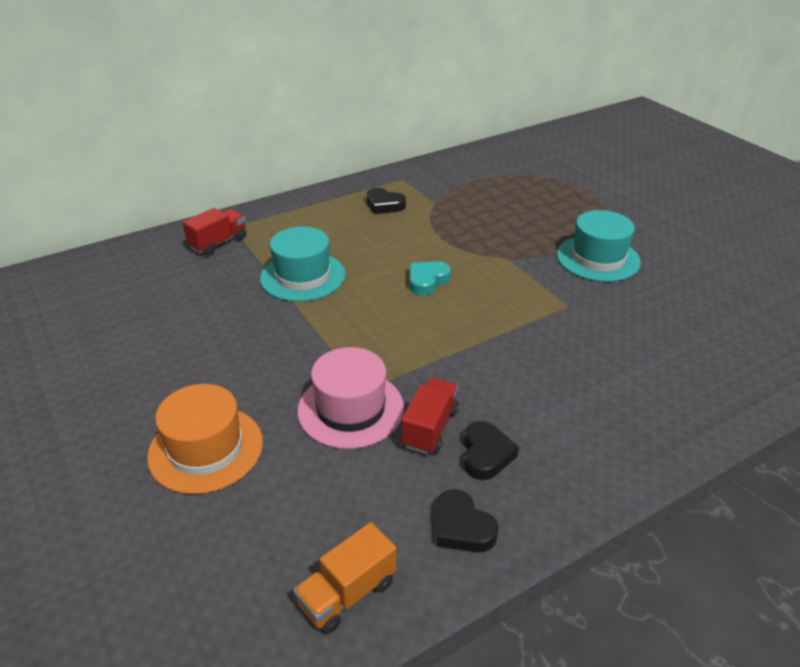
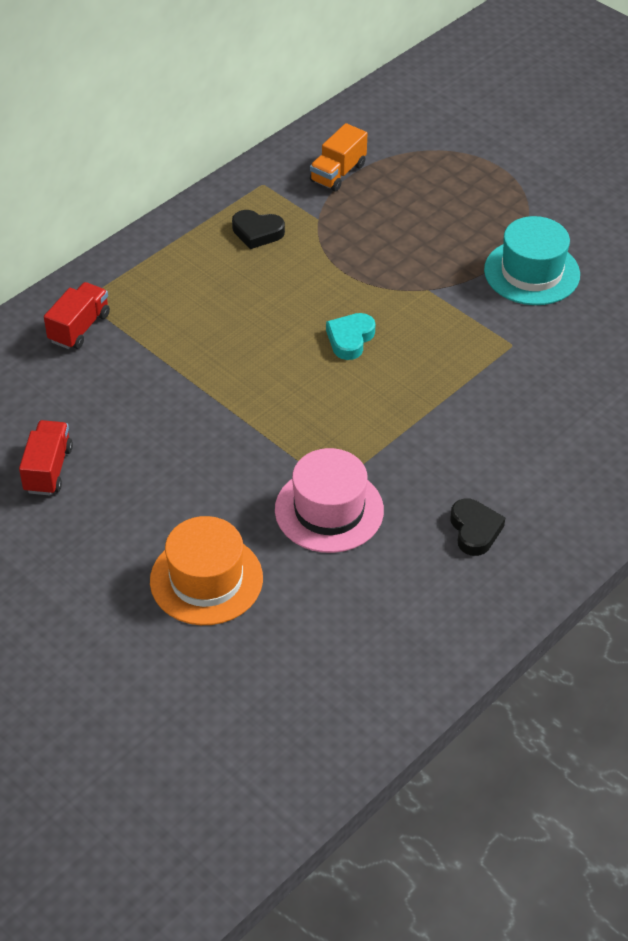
camera: 15 degrees left, 10 degrees up
(303, 276) = (205, 358): turquoise hat -> none
(347, 593) = (396, 676): orange truck -> orange truck (338, 173)
(430, 428) = (413, 514): red truck -> red truck (48, 469)
(462, 527) = (473, 601): black heart -> none

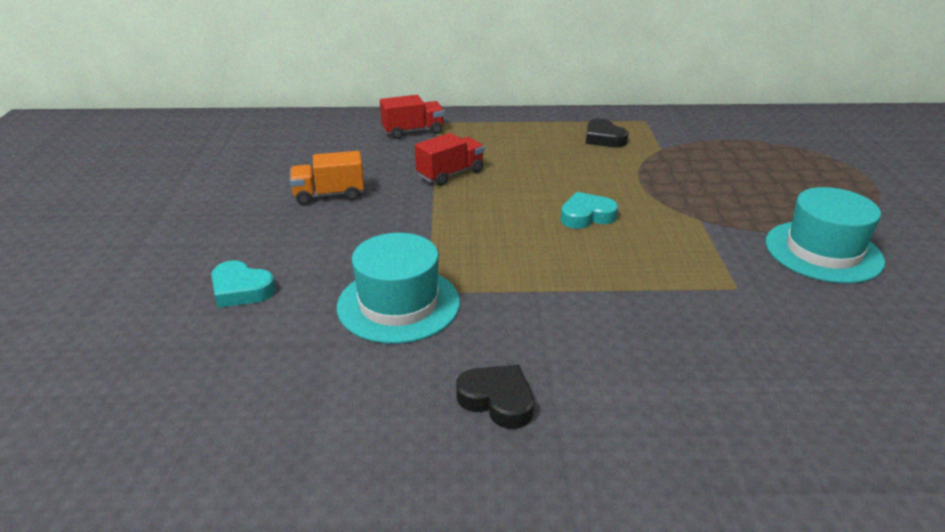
camera: 45 degrees right, 15 degrees down
(48, 469) = (272, 180): red truck -> red truck (450, 174)
(206, 579) = (241, 290): orange hat -> turquoise heart
(329, 510) = (398, 304): pink hat -> turquoise hat
(338, 173) = (713, 135): orange truck -> orange truck (329, 195)
(475, 530) = (497, 400): black heart -> black heart turned 90 degrees counterclockwise

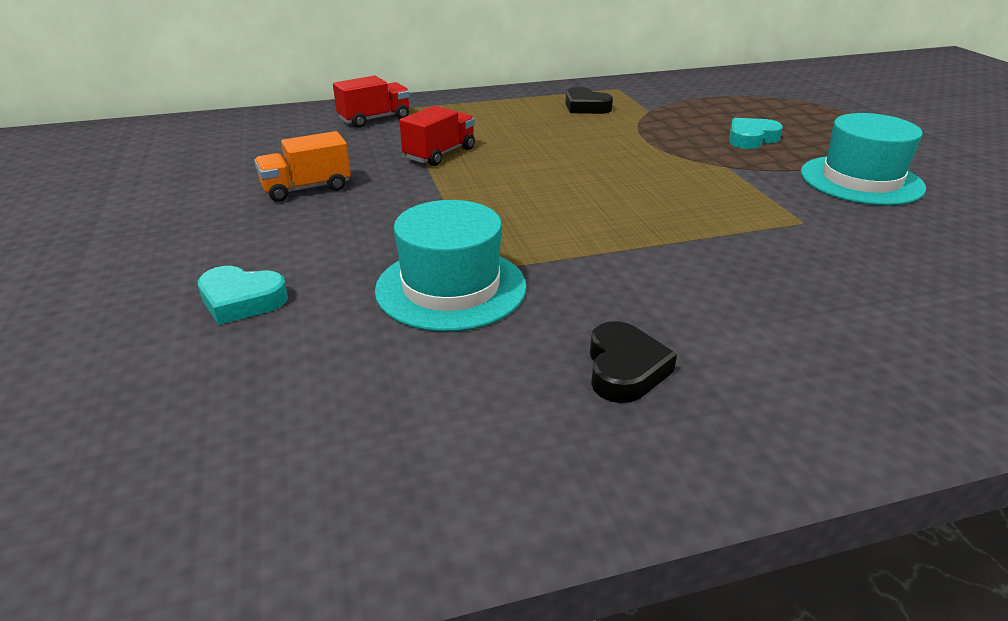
camera: 15 degrees left, 0 degrees up
(497, 400) = (624, 369): black heart -> black heart turned 75 degrees clockwise
(586, 216) = (611, 176): turquoise heart -> turquoise heart (751, 139)

